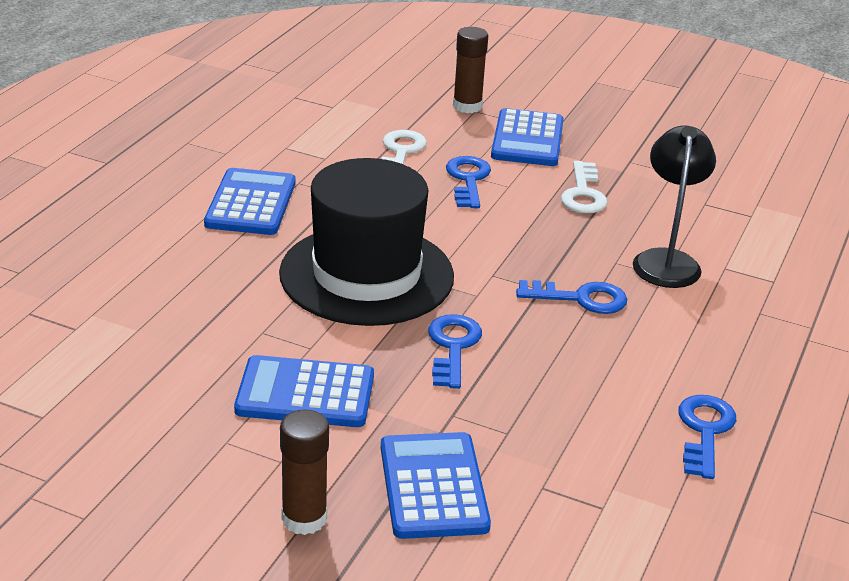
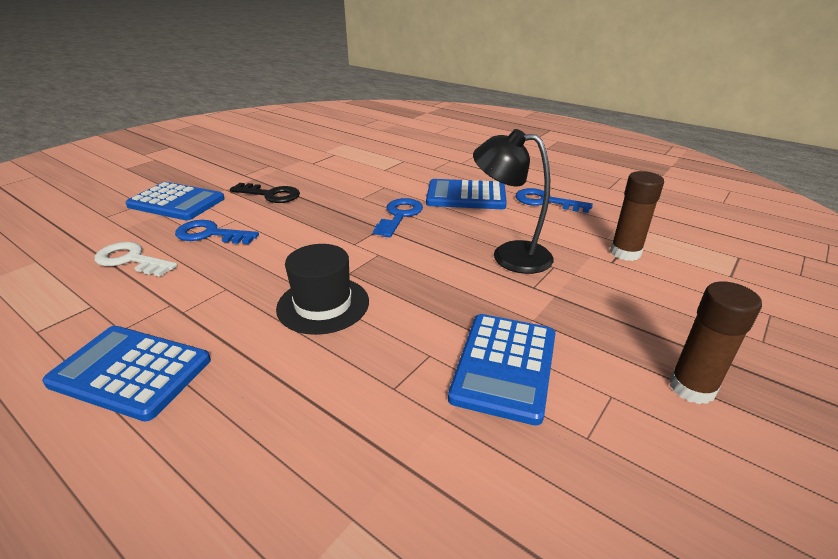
camera: 75 degrees left, 0 degrees up
(366, 275) = (323, 304): black hat -> black hat, size x0.55
(433, 486) = (625, 308): blue calculator -> blue calculator (466, 196)
(453, 347) = (446, 274): blue key -> none
(467, 106) = (94, 218): brown glue stick -> brown glue stick (625, 253)
(583, 193) = (270, 195): white key -> black key
(666, 260) = (368, 183): black lamp -> black lamp (509, 255)

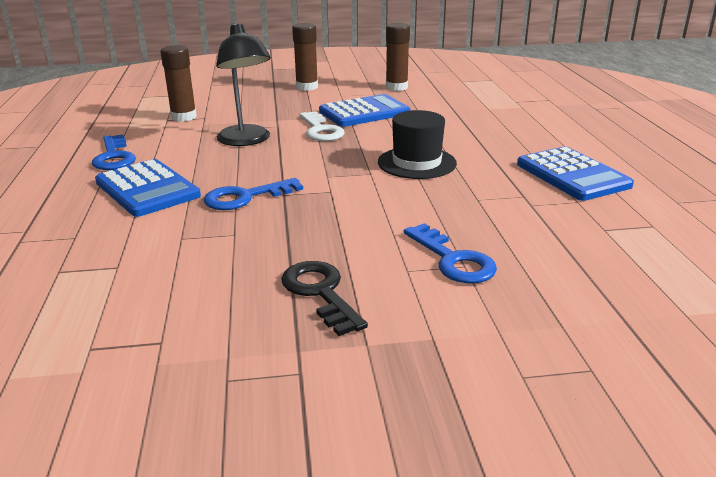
camera: 135 degrees left, 5 degrees down
(131, 260) = (559, 263): white key -> white key (320, 130)
(176, 202) = (463, 347): blue calculator -> none
(601, 496) = (396, 87): none -> brown glue stick

